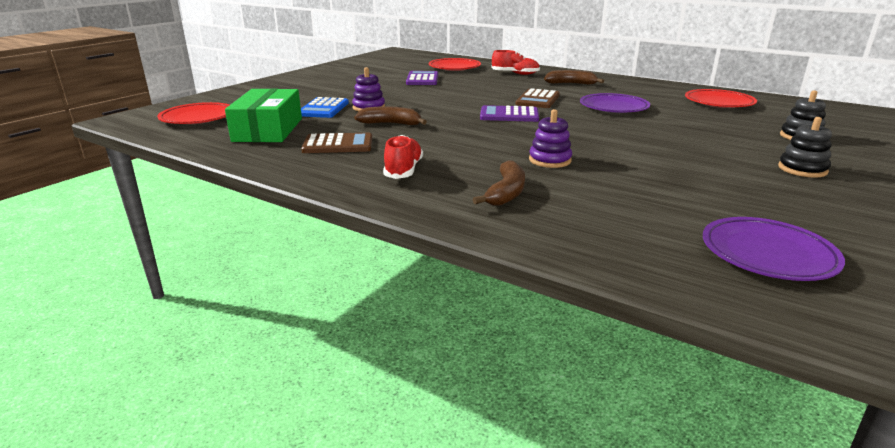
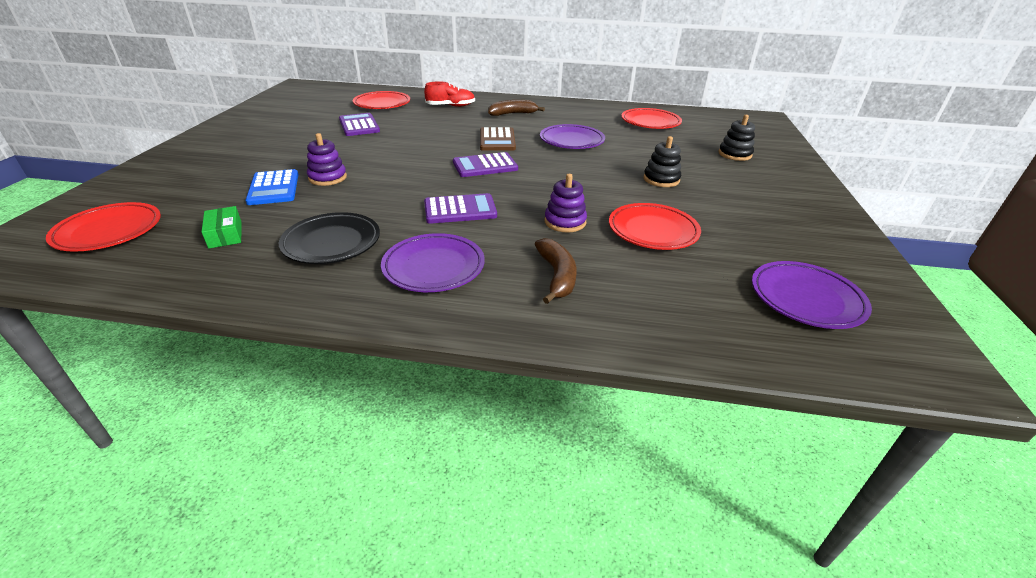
camera: 25 degrees left, 10 degrees up
(268, 130) = (225, 234): green box -> green box, size x0.48
(338, 145) = (332, 243): brown calculator -> black plate
(391, 124) = (371, 199): brown banana -> none
(403, 170) = (434, 267): red shoe -> purple plate
(459, 140) = (460, 210): none -> purple calculator
(636, 179) = (652, 231): none -> red plate
(802, 169) = (761, 192): black stacking toy -> black stacking toy (661, 179)

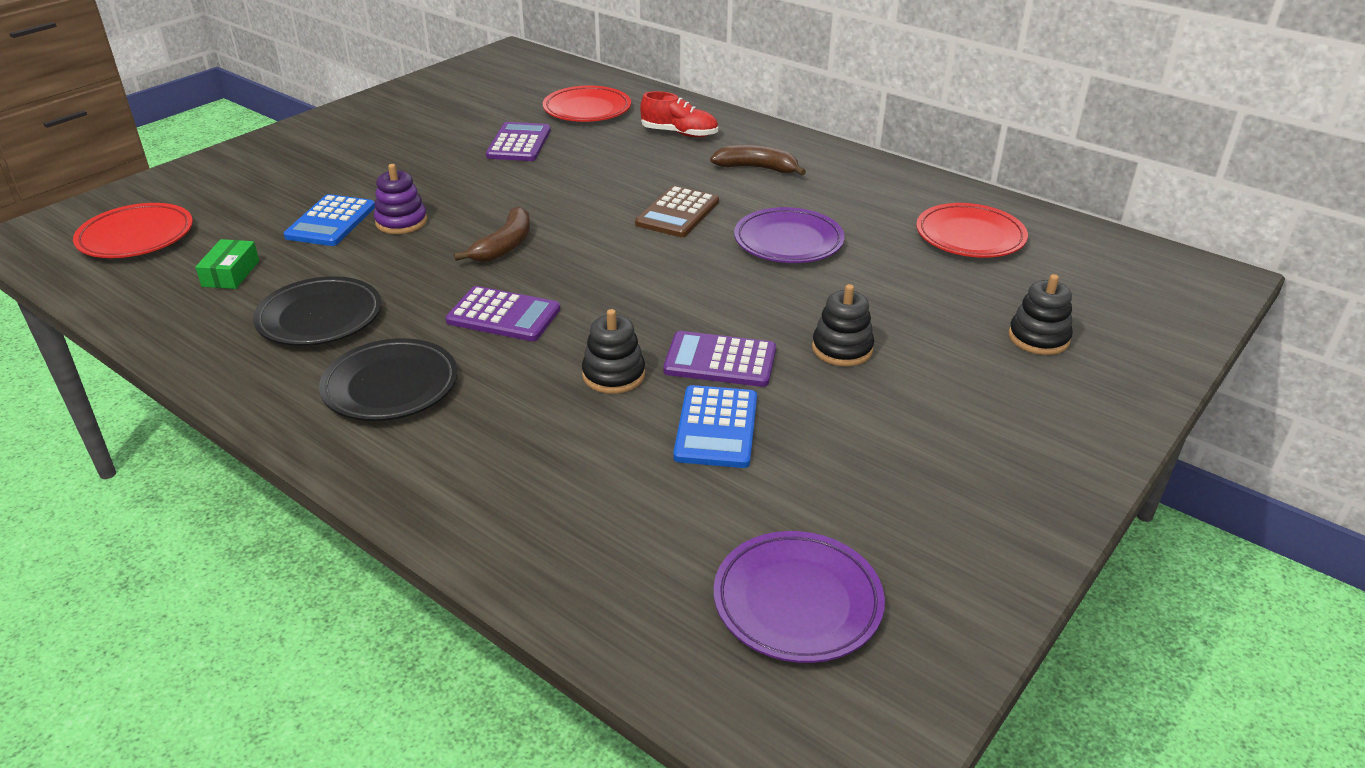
camera: 30 degrees right, 0 degrees up
(434, 267) = (390, 386): purple plate -> black plate
(485, 166) = (610, 254): purple calculator -> purple calculator (720, 360)
(557, 276) = (512, 447): brown banana -> brown banana (504, 246)
(565, 222) = (613, 375): purple stacking toy -> black stacking toy
(652, 231) = (716, 427): red plate -> blue calculator

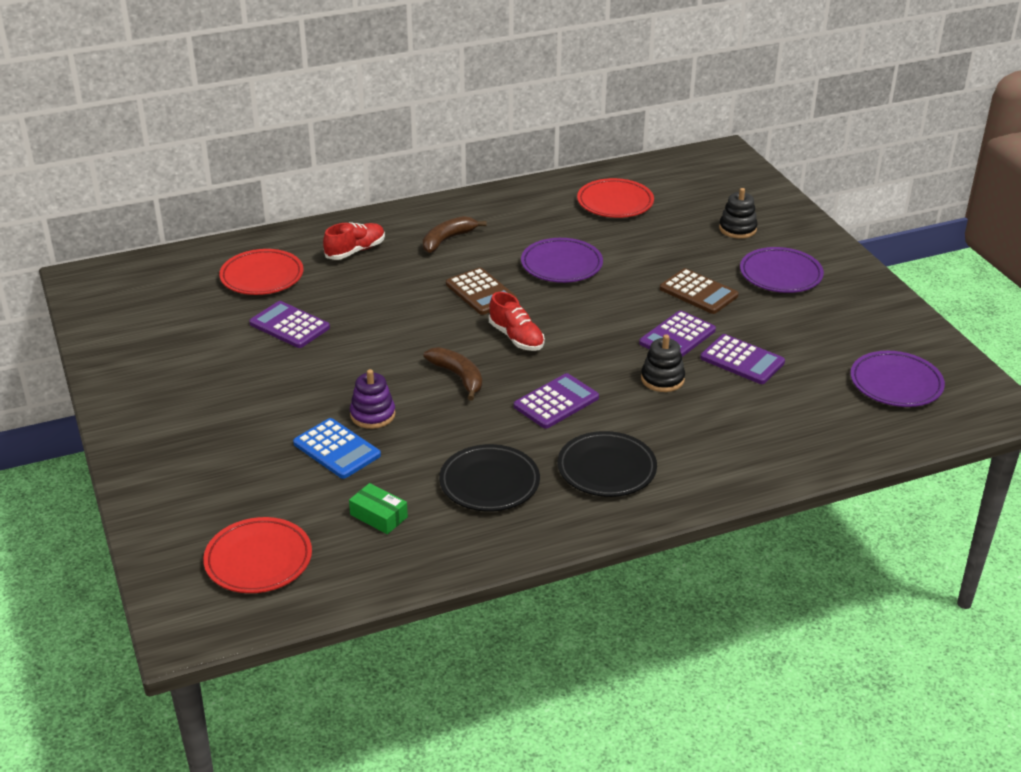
camera: 60 degrees left, 0 degrees up
(610, 256) = (516, 338): none -> red shoe
(716, 427) = (742, 360): blue calculator -> purple calculator
(842, 349) = (698, 292): black stacking toy -> brown calculator
(970, 405) = (780, 275): none -> purple plate

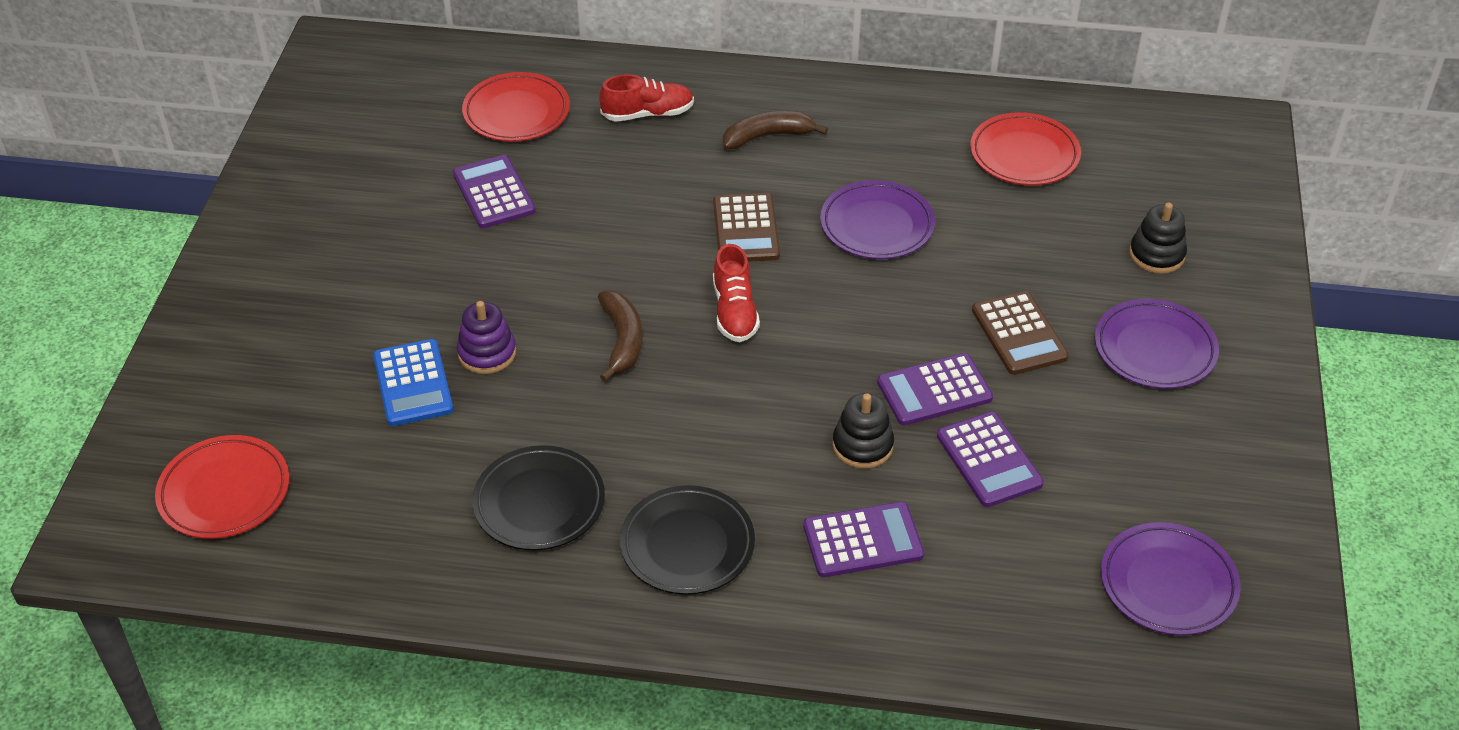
camera: 30 degrees right, 10 degrees up
(379, 516) = (387, 492): green box -> none
(556, 402) = (706, 424): purple calculator -> purple calculator (863, 541)

